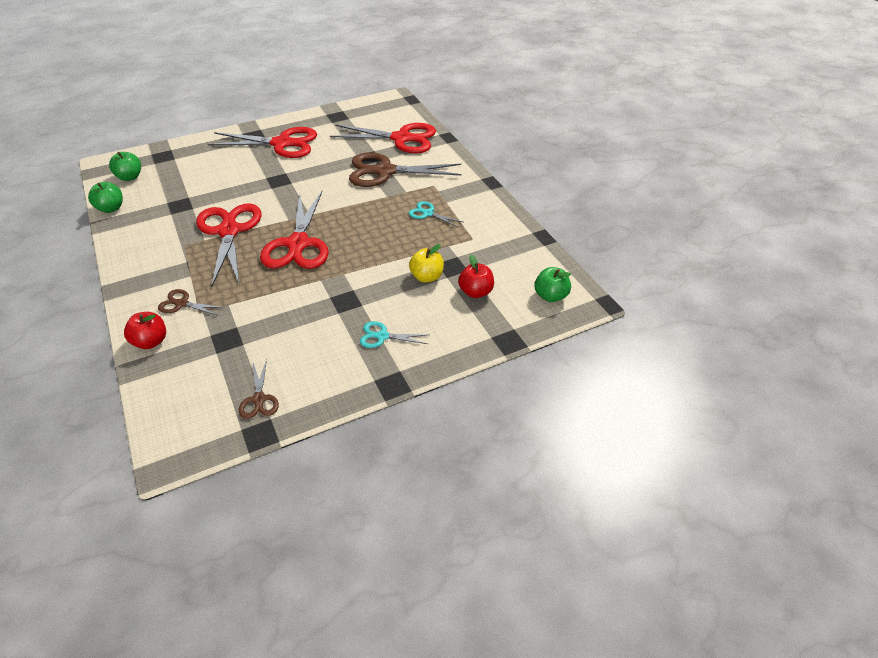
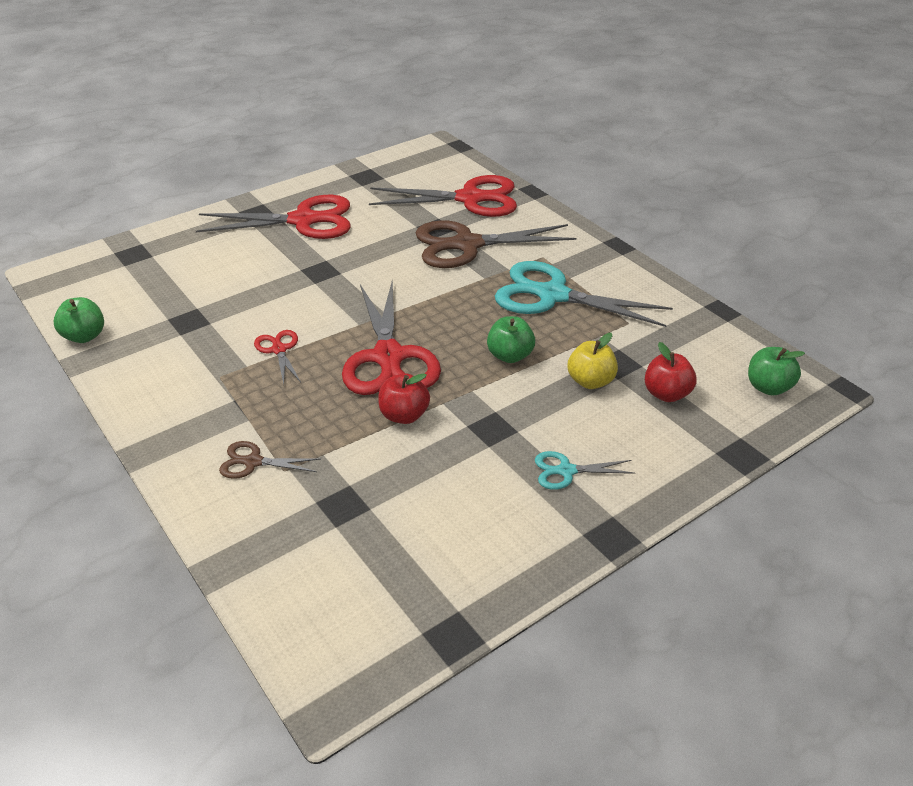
camera: 10 degrees left, 5 degrees down
(130, 177) = (95, 288): green apple -> green apple (510, 356)
(151, 341) = (229, 523): red apple -> red apple (404, 415)
(229, 231) = (279, 349): red scissors -> red scissors, size x0.46
(259, 399) = (429, 585): brown scissors -> none
(428, 213) = (552, 295): turquoise scissors -> turquoise scissors, size x2.16

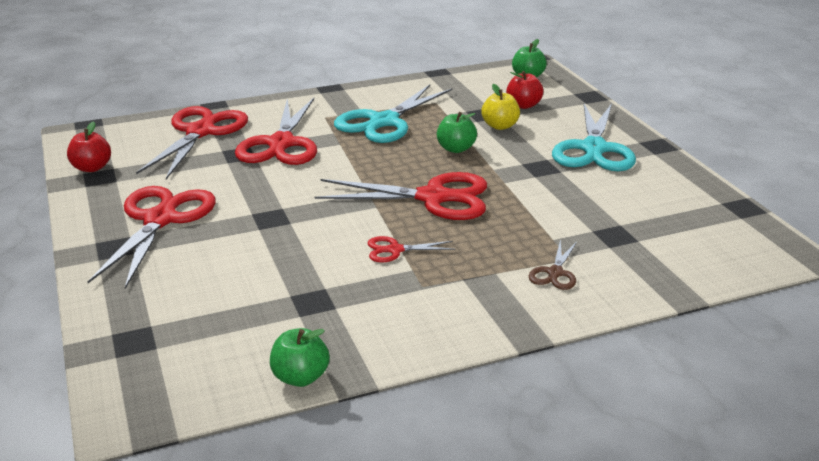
camera: 75 degrees left, 10 degrees down
(404, 415) = (514, 199): red apple -> red apple (92, 168)
(466, 245) = (281, 144): brown scissors -> red scissors
(566, 471) = (594, 149): turquoise scissors -> turquoise scissors, size x2.16

